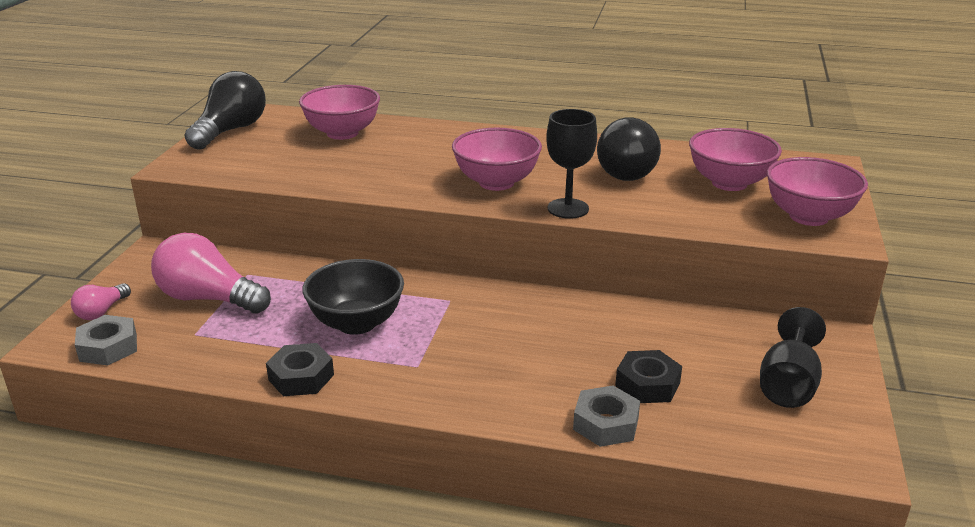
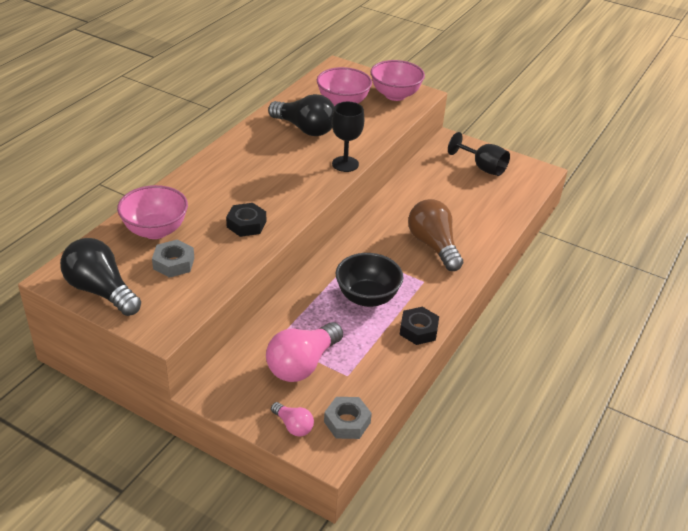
camera: 75 degrees left, 10 degrees up
(496, 182) = (293, 180): pink bowl -> none
(512, 362) = (433, 246): none -> brown light bulb
(605, 424) = (496, 229): grey nut -> grey nut (173, 263)
(647, 384) = (469, 207): black nut -> black nut (246, 224)

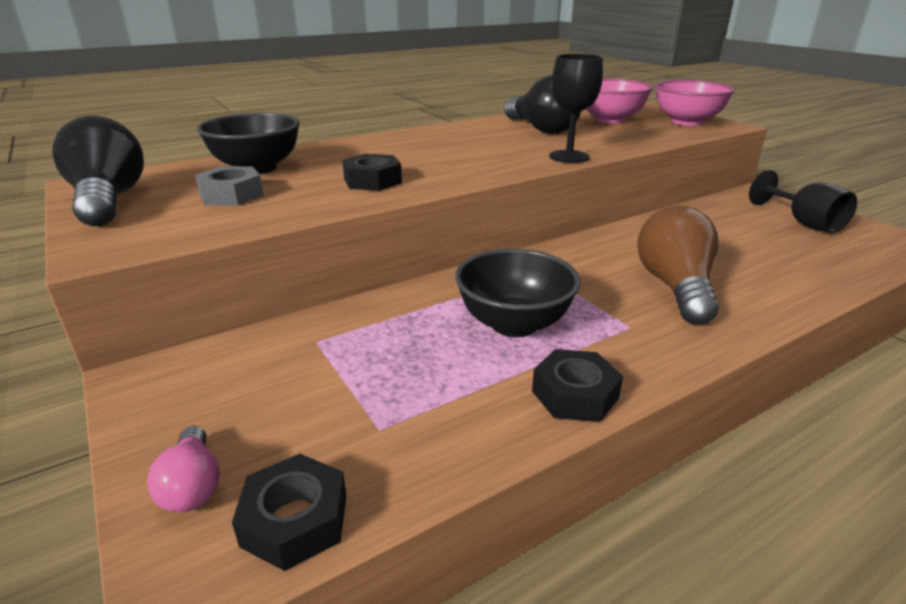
camera: 30 degrees right, 10 degrees down
(155, 230) = (257, 168): pink bowl -> black bowl
(302, 364) = (321, 385): pink light bulb -> none
(347, 422) = (295, 520): grey nut -> black nut

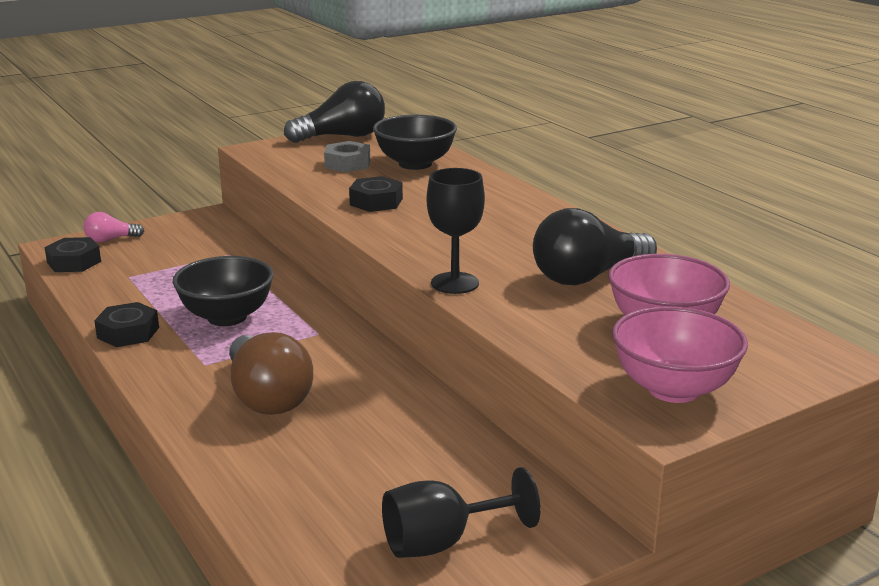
camera: 90 degrees right, 5 degrees down
(675, 287) = (267, 397): brown light bulb -> brown light bulb turned 60 degrees clockwise

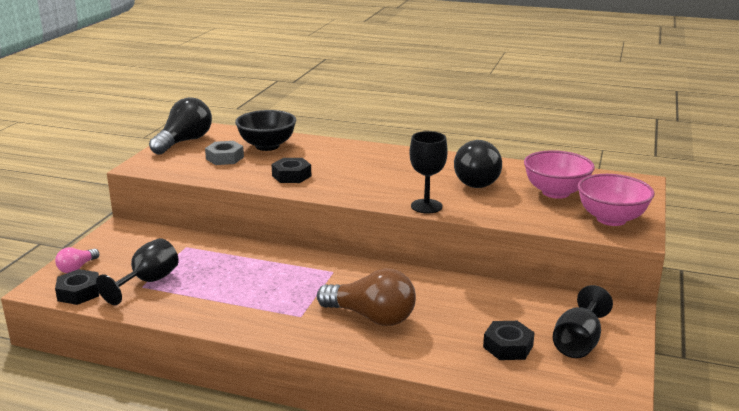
camera: 40 degrees left, 0 degrees up
(128, 333) = (214, 319): black nut -> black nut (508, 346)
(140, 274) = (148, 282): none -> black goblet
(227, 317) = (261, 284): black bowl -> none

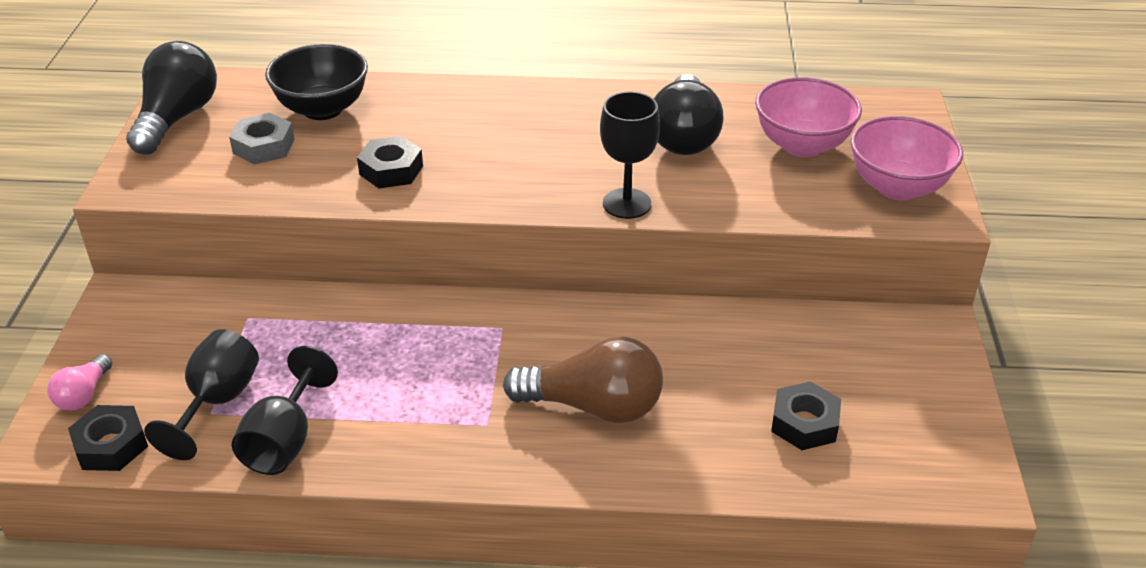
camera: 15 degrees left, 15 degrees up
(578, 342) = (895, 397): black goblet -> black goblet (284, 441)

